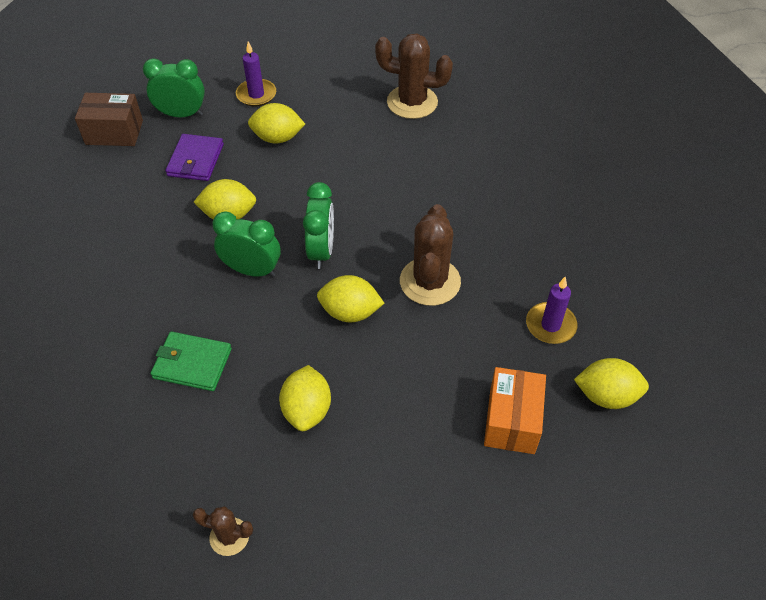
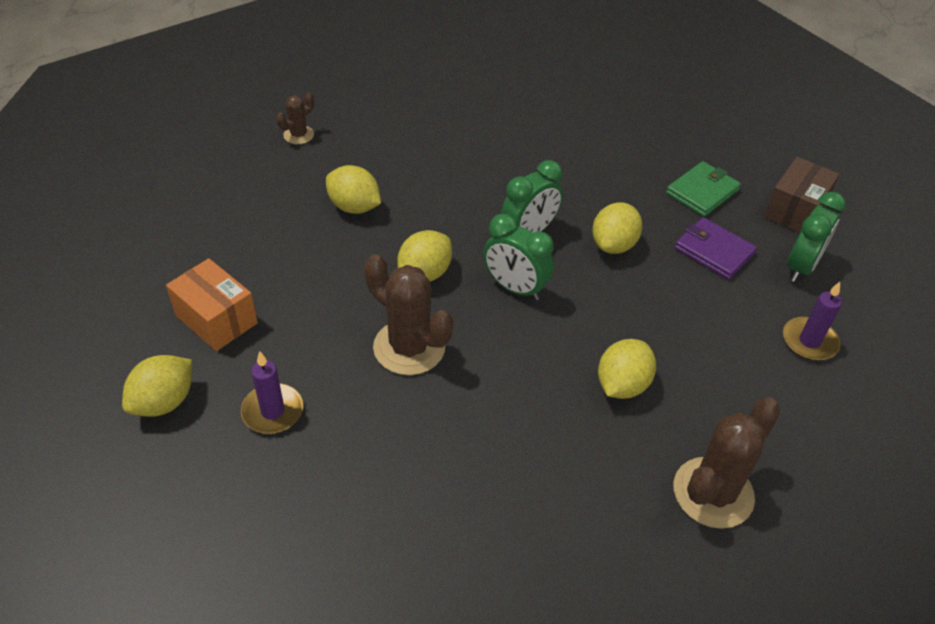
camera: 120 degrees right, 5 degrees down
(192, 363) = (457, 166): green wallet -> green wallet (702, 192)
(277, 138) = (713, 327): yellow lemon -> yellow lemon (622, 385)

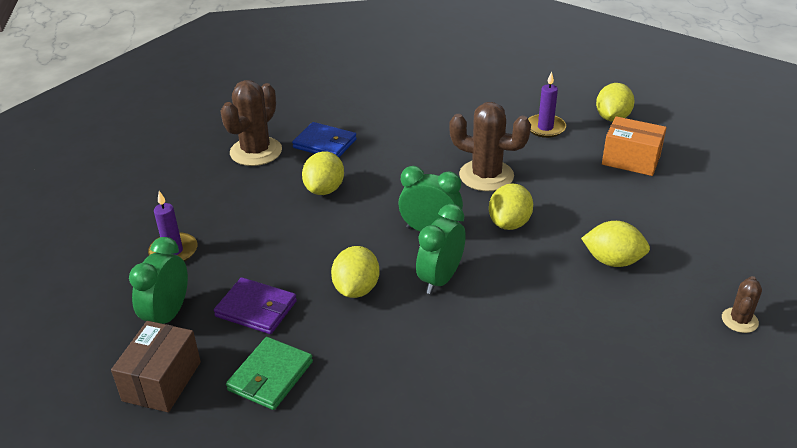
camera: 165 degrees right, 10 degrees down
(605, 478) = (325, 144): none -> blue wallet

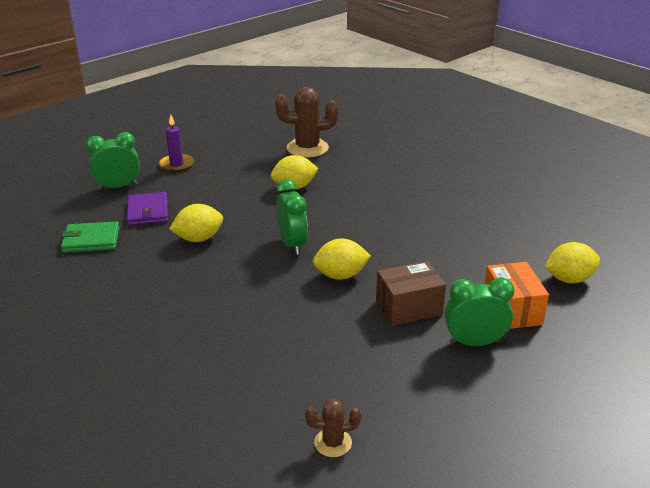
camera: 55 degrees right, 5 degrees down
(162, 381) = (62, 208): brown box -> brown box (409, 307)
(325, 144) = (348, 167): blue wallet -> none
(440, 279) = (241, 268): green clock -> green clock (474, 342)
(486, 176) = (392, 244): brown cactus -> none
(545, 128) = (500, 249): purple candle -> none
(612, 261) = (345, 343): yellow lemon -> none

